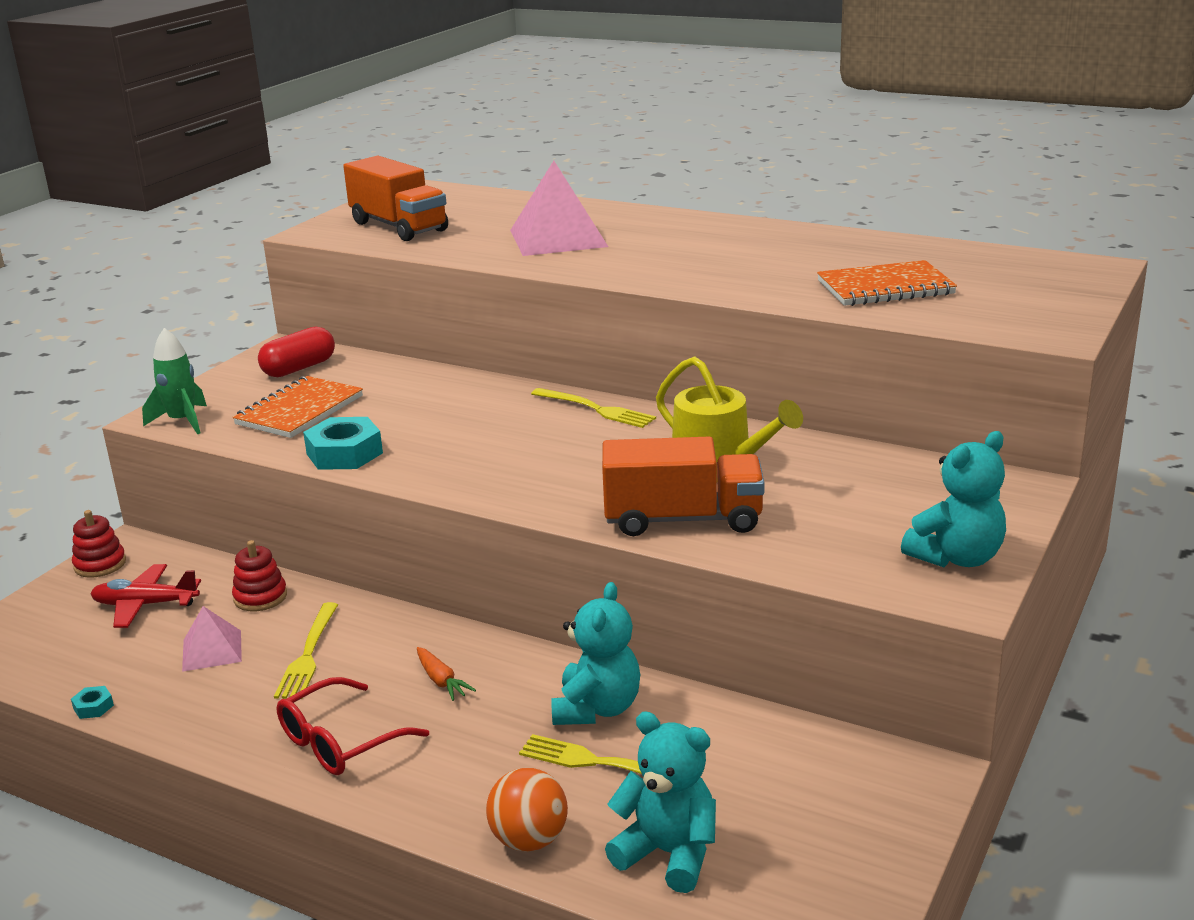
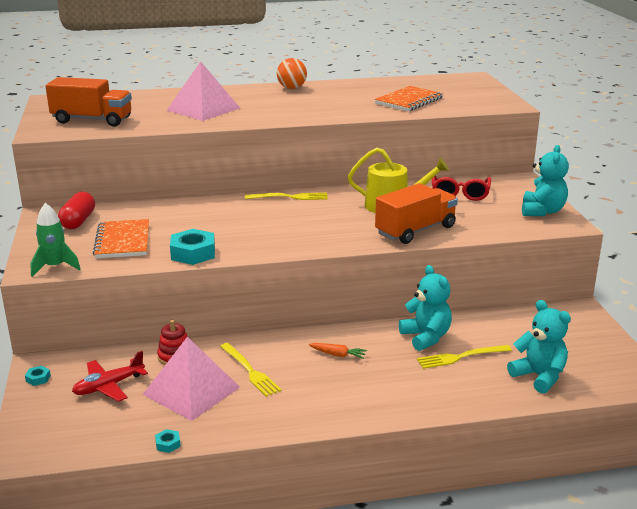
camera: 40 degrees left, 0 degrees up
(100, 564) = (38, 378): red stacking toy -> turquoise nut
(212, 650) = (191, 390): pink pyramid -> pink pyramid, size x1.83
(340, 742) = (333, 399): red glasses -> red glasses (460, 193)
(529, 840) = (480, 397): orange ball -> orange ball (292, 88)
(668, 853) = (539, 376): turquoise teddy bear -> turquoise teddy bear turned 60 degrees clockwise

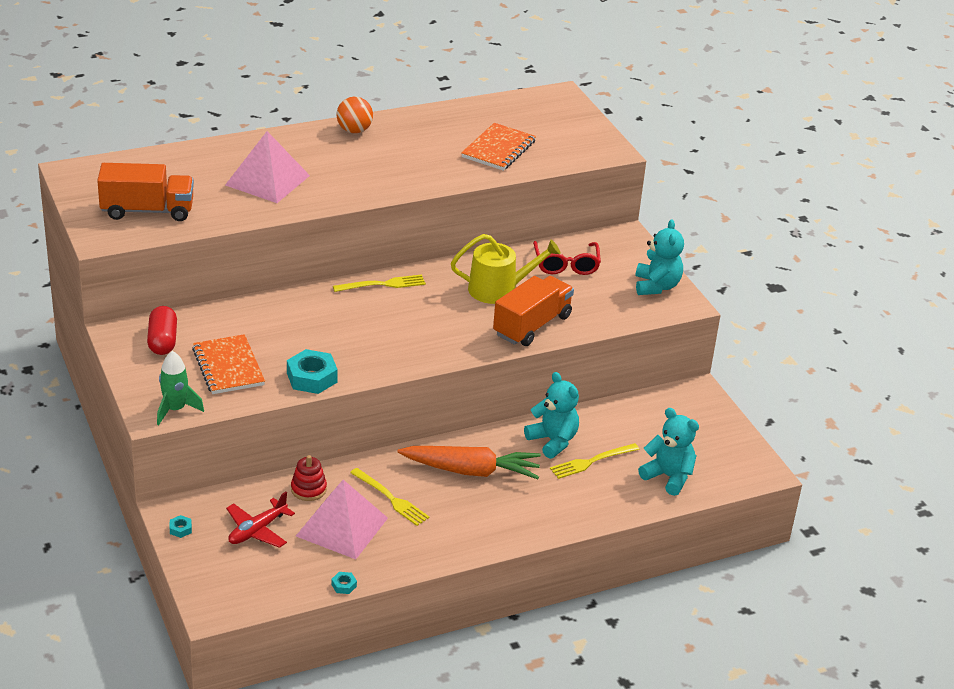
camera: 15 degrees left, 10 degrees up
(338, 355) = (472, 471): orange carrot -> orange carrot, size x2.38

